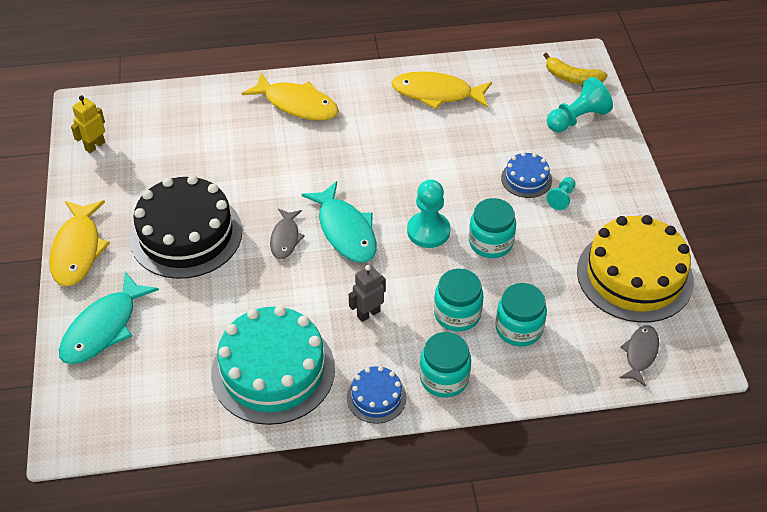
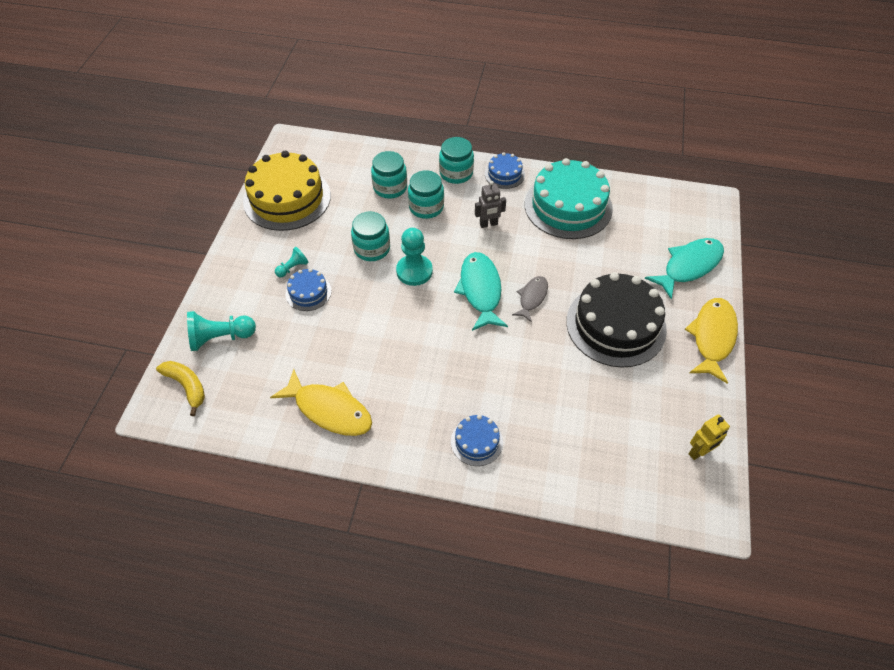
camera: 160 degrees left, 5 degrees up
(297, 104) = (476, 441): yellow fish -> blue cake
(640, 354) = (323, 154): grey fish -> none

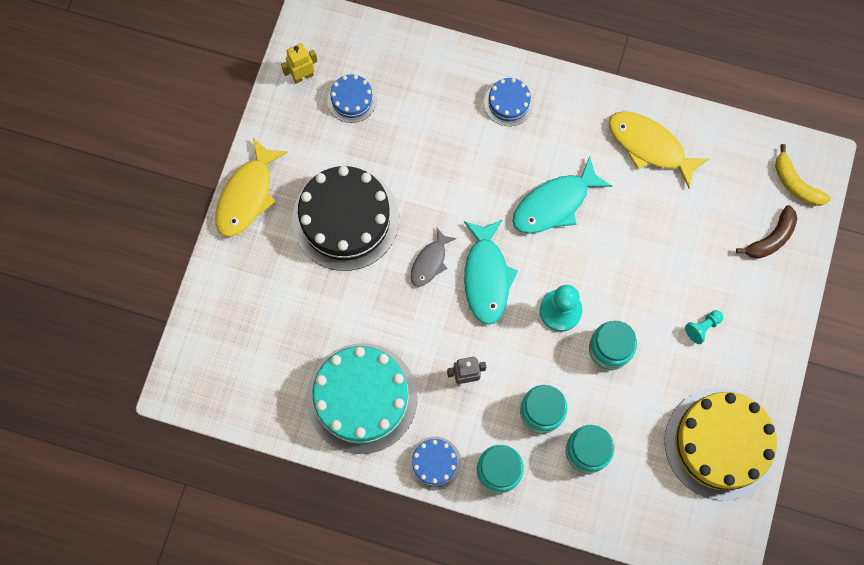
camera: 175 degrees left, 20 degrees up
(220, 338) = (771, 238): turquoise pawn -> brown banana
(308, 292) = (681, 290): blue cake -> blue cake (352, 99)
(689, 266) = (241, 290): turquoise fish -> turquoise fish (555, 204)

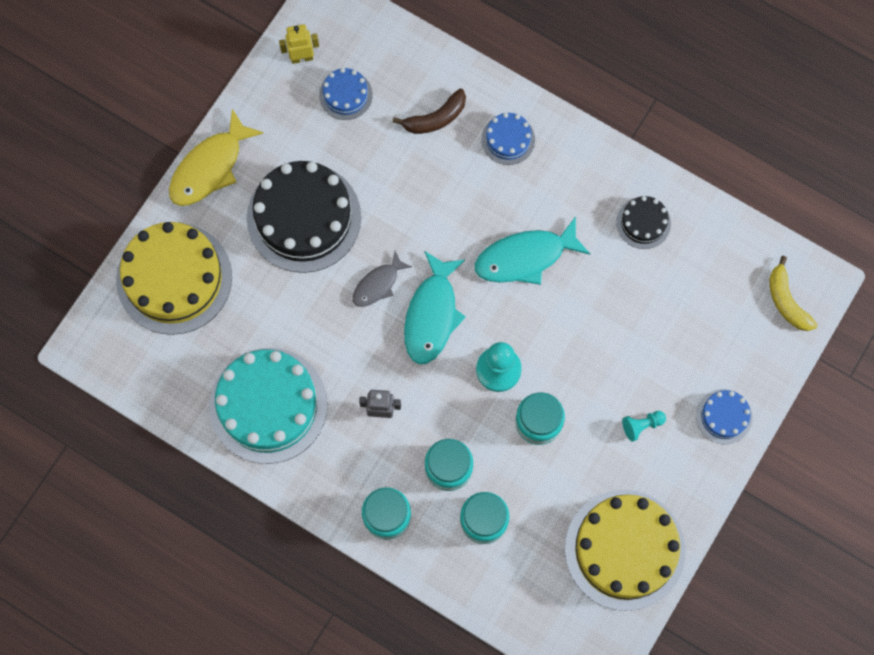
camera: 15 degrees right, 0 degrees up
(242, 304) = (174, 278): none -> yellow cake
(434, 463) = (323, 491): blue cake -> blue cake (724, 416)
(650, 146) = (643, 223): yellow fish -> black cake
(771, 238) = (742, 352): brown banana -> brown banana (435, 118)

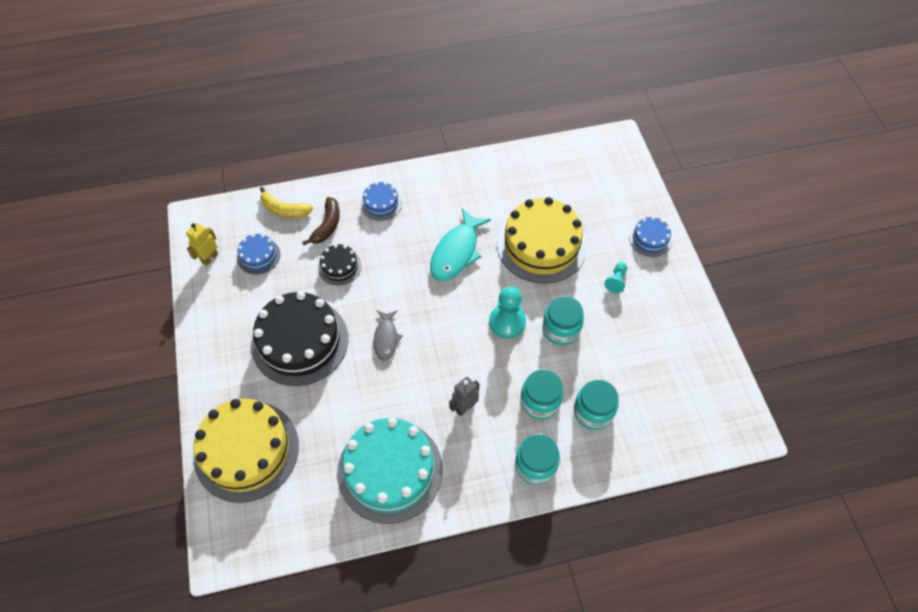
camera: 45 degrees left, 15 degrees down
(210, 167) = (207, 364): yellow fish -> none
(432, 315) = (436, 327): turquoise fish -> none
(625, 549) = (684, 352): yellow cake -> yellow cake (541, 245)
(643, 223) = (500, 184): black cake -> black cake (339, 266)
(786, 301) = (613, 160): yellow banana -> yellow banana (284, 210)

